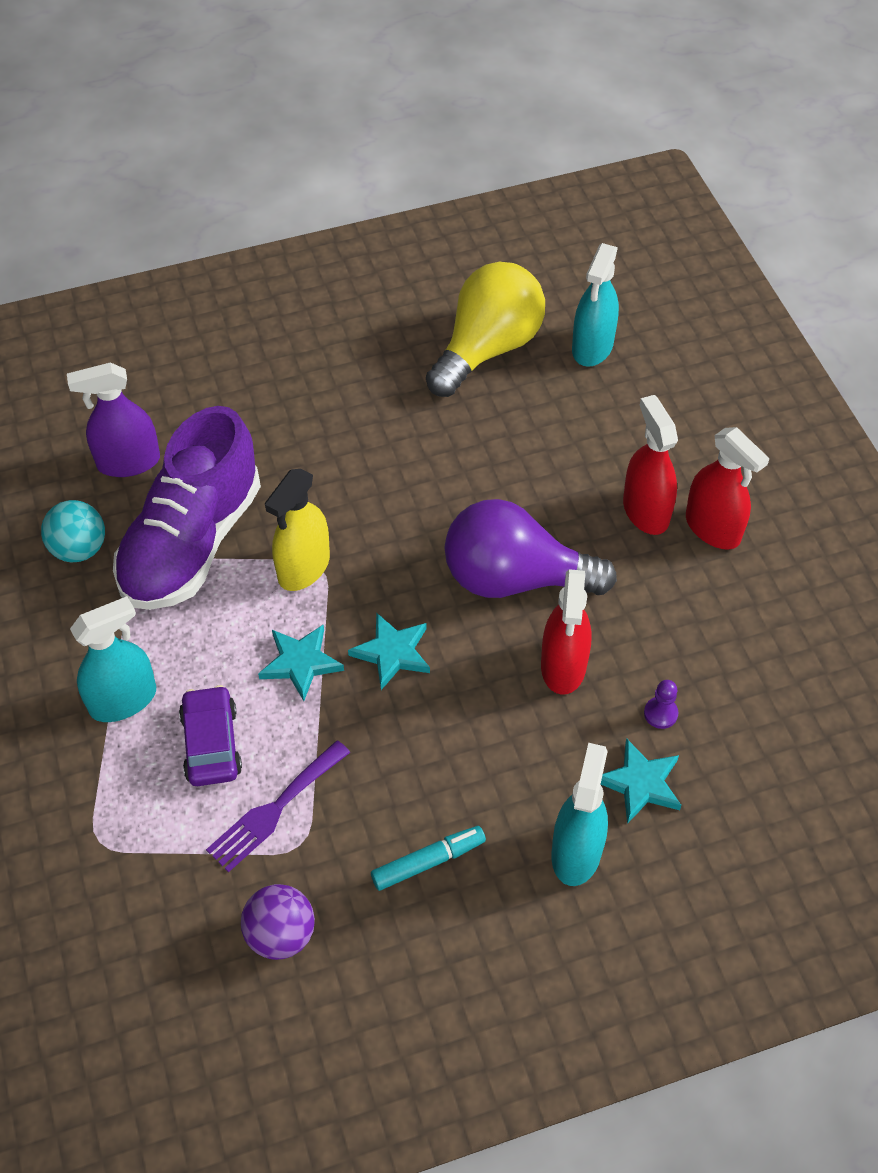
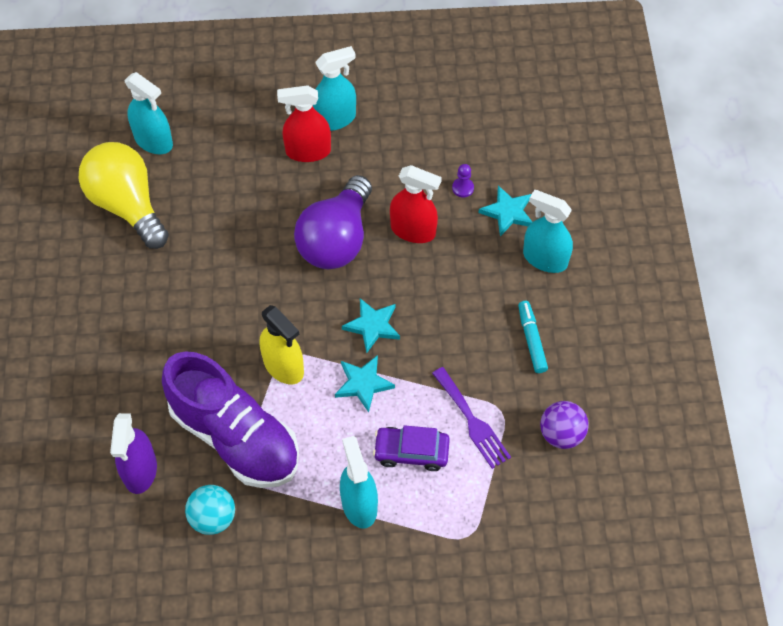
camera: 75 degrees left, 5 degrees up
(713, 528) = (334, 119): red spray bottle -> turquoise spray bottle

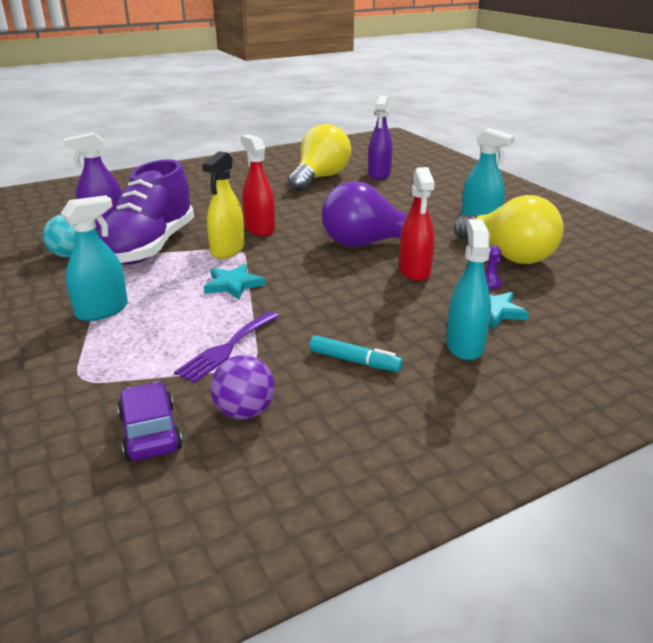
camera: 65 degrees right, 30 degrees down
(153, 141) = (379, 174): turquoise spray bottle -> purple spray bottle
(308, 151) = (437, 217): red spray bottle -> red spray bottle (259, 229)
(372, 326) = (297, 275): turquoise star -> none
(411, 452) = (172, 323): purple car -> purple car (150, 432)
(422, 144) = (508, 255): none -> yellow light bulb
(531, 340) = (355, 361): turquoise marker -> turquoise marker turned 60 degrees clockwise

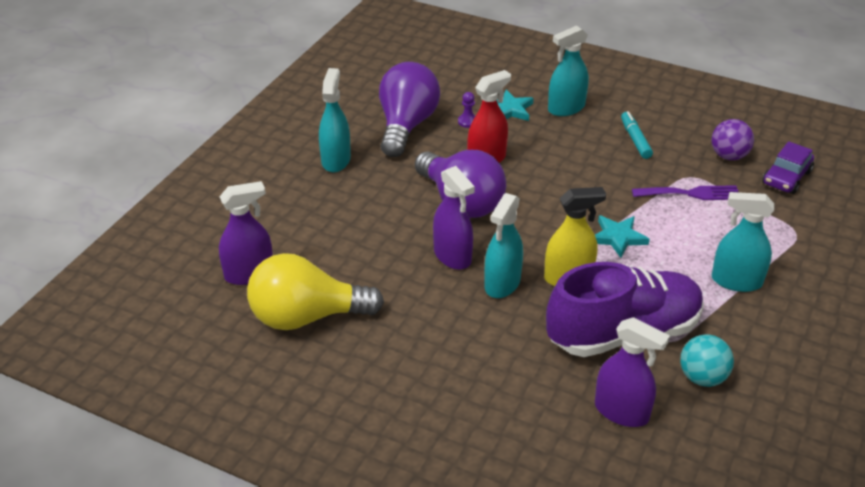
camera: 125 degrees left, 10 degrees up
(259, 229) = (502, 283): red spray bottle -> turquoise spray bottle
(311, 223) = (452, 256): none -> purple spray bottle
(508, 255) = (406, 126): yellow light bulb -> purple light bulb

